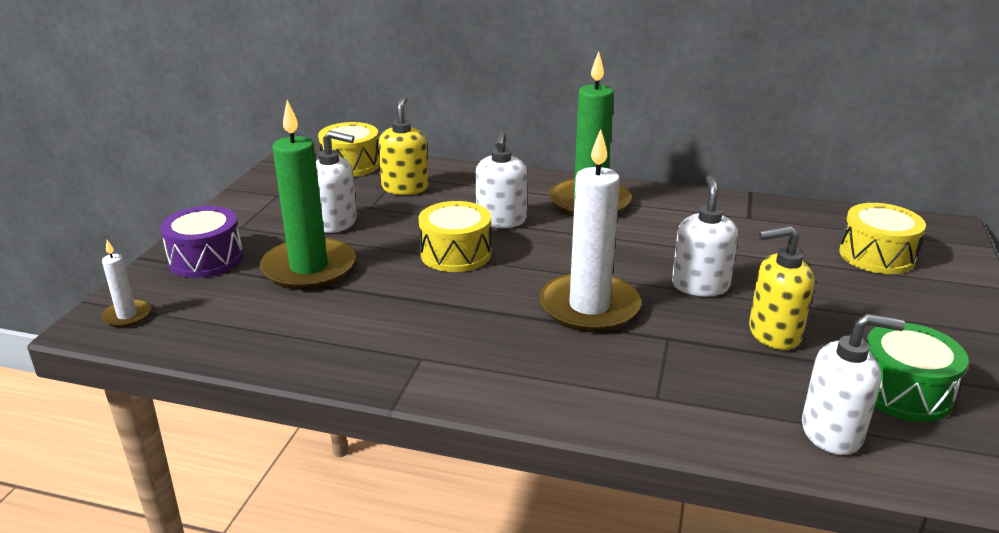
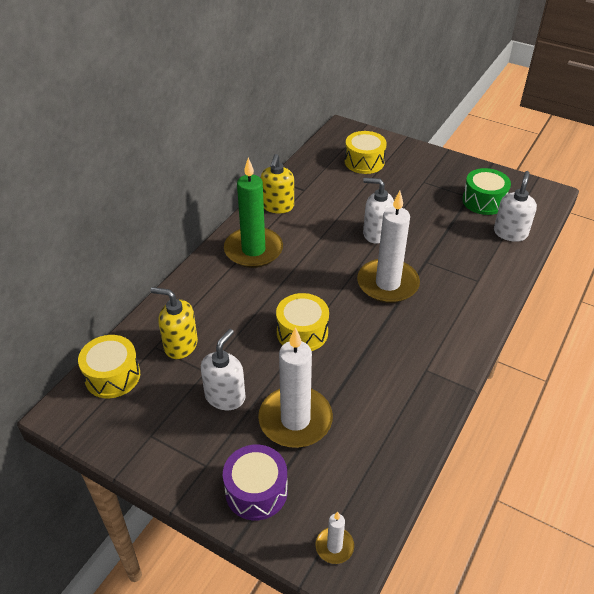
camera: 75 degrees left, 15 degrees up
(309, 268) = (295, 420): green candle -> white candle
(501, 220) = (262, 300): white soap dispenser -> none
(774, 333) = (430, 223): yellow soap dispenser -> yellow soap dispenser (277, 206)

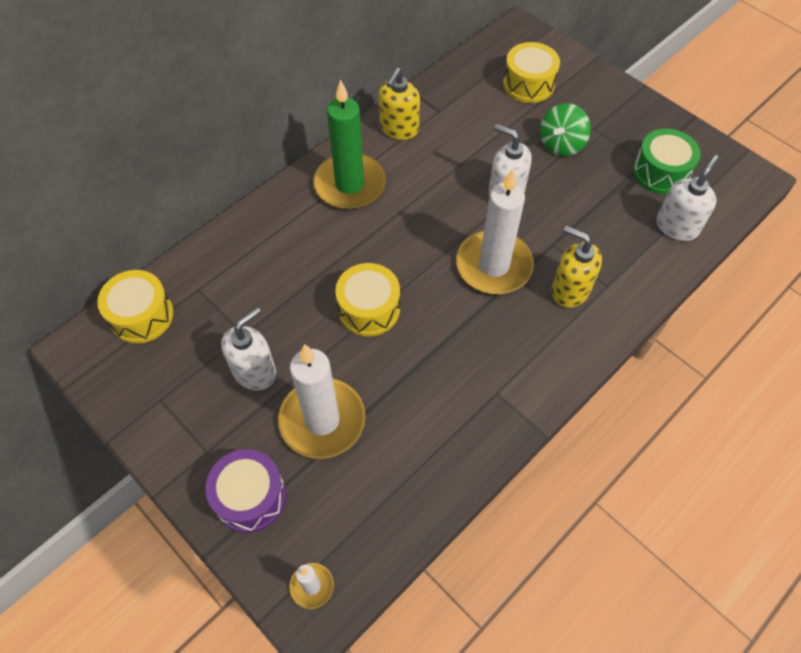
camera: 15 degrees right, 15 degrees up
(180, 345) = (226, 294): yellow soap dispenser -> yellow soap dispenser (569, 290)
(404, 196) = (561, 144): none -> green spinning top

